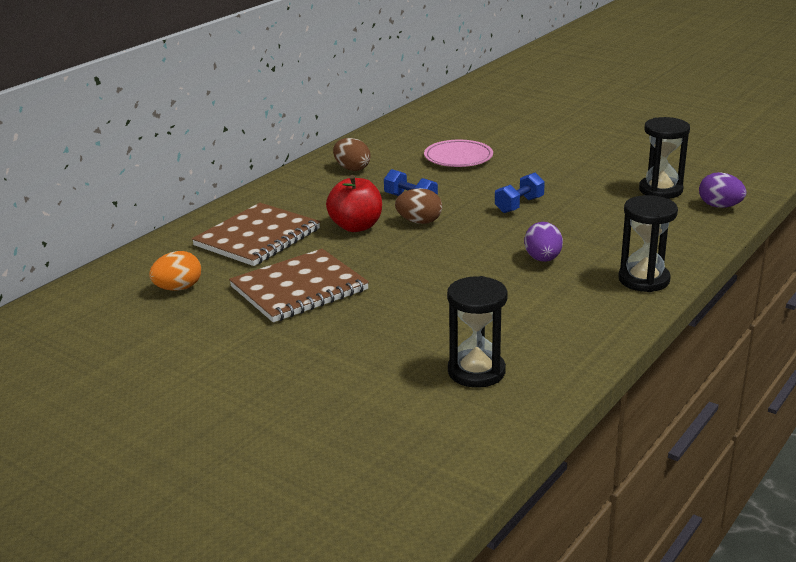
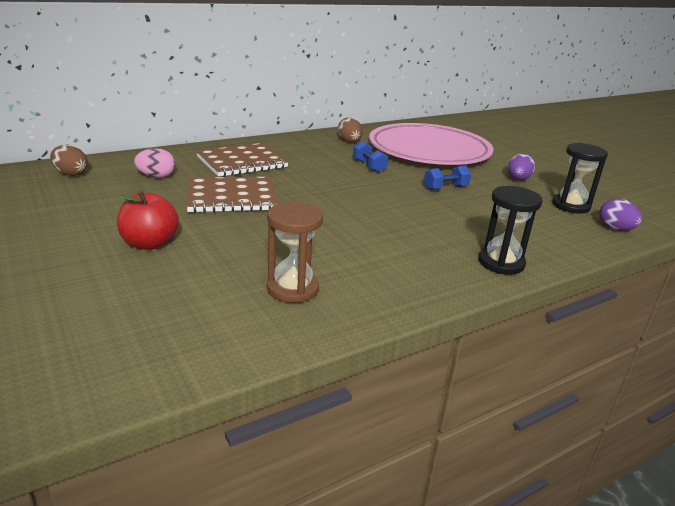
camera: 20 degrees right, 0 degrees up
(178, 288) = (156, 176): orange egg -> pink egg
(356, 226) = (313, 172): red apple -> red apple (149, 243)
(419, 222) = (360, 180): brown egg -> brown egg (71, 174)
(458, 158) = (429, 151): pink plate -> pink plate, size x2.33
(476, 371) = (292, 289): black hourglass -> brown hourglass
(543, 259) = (429, 226): purple egg -> purple egg (518, 179)

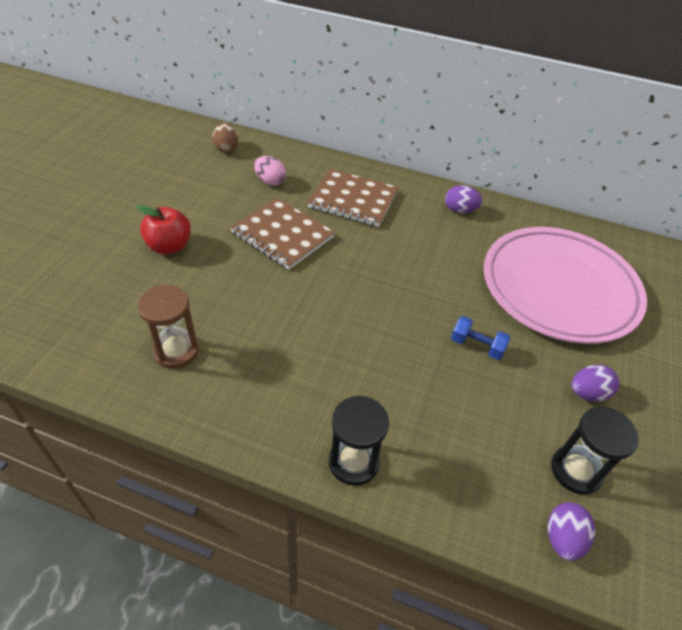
camera: 50 degrees right, 20 degrees up
(317, 142) = (460, 210): none -> purple egg
(348, 141) = (495, 225): brown egg -> none
(369, 166) = (453, 270): blue dumbbell -> none

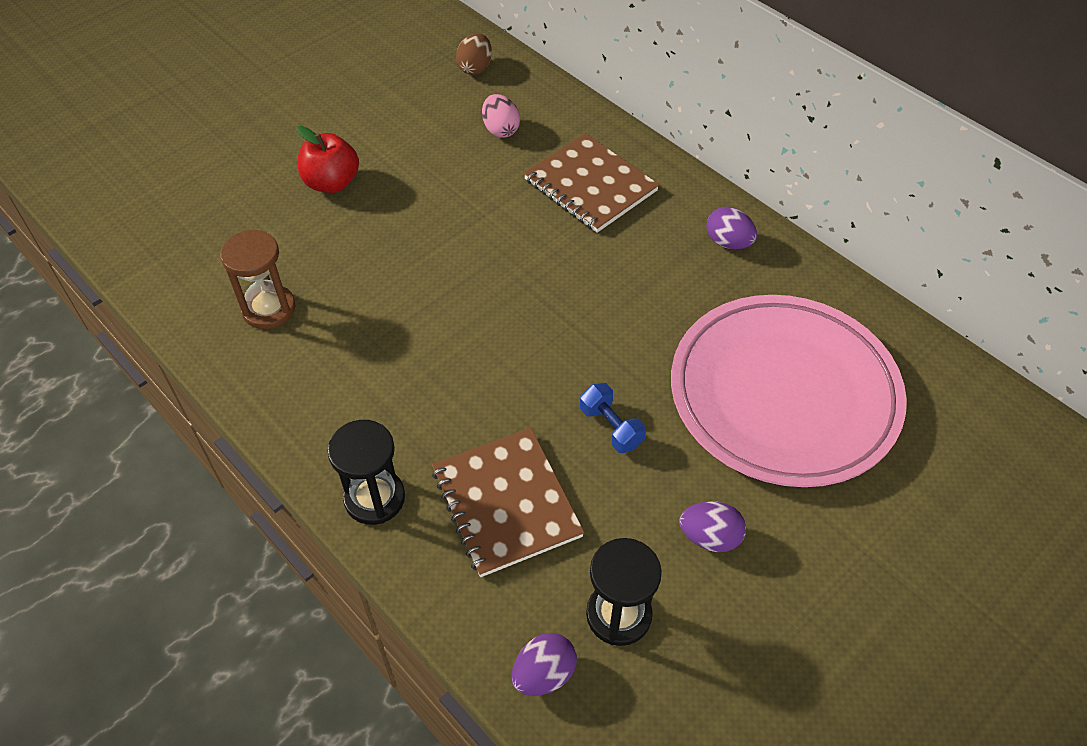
camera: 30 degrees right, 5 degrees up
(282, 235) = (469, 207): brown notebook -> brown notebook (506, 503)

